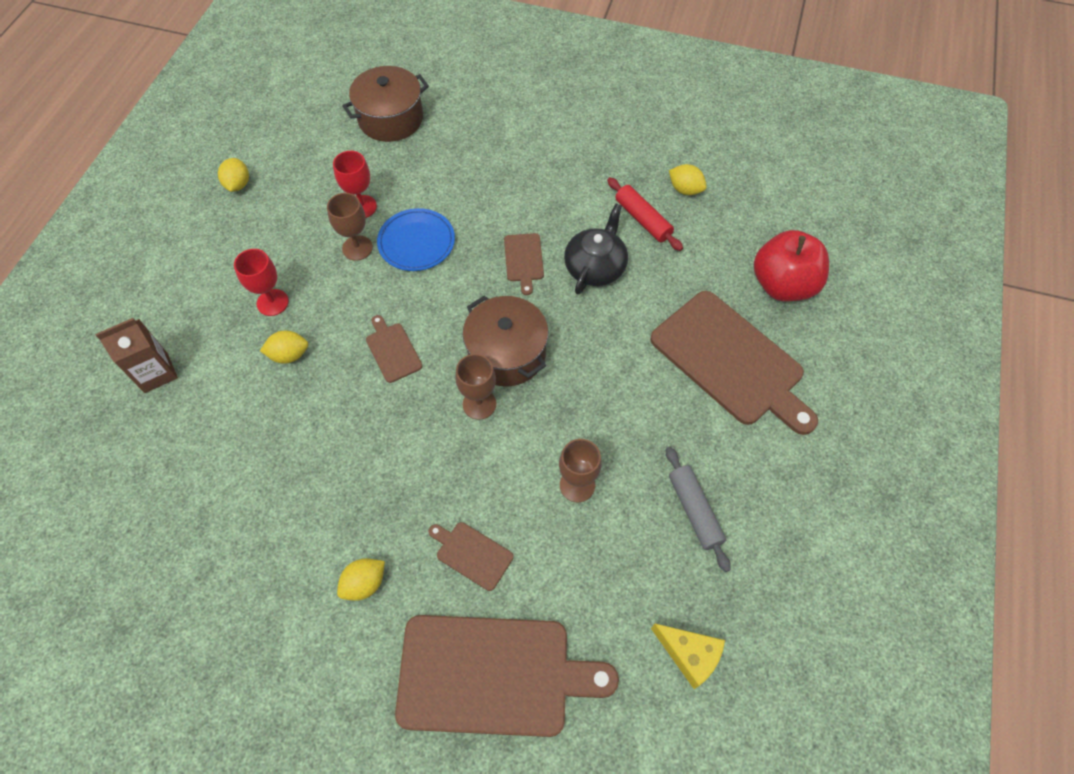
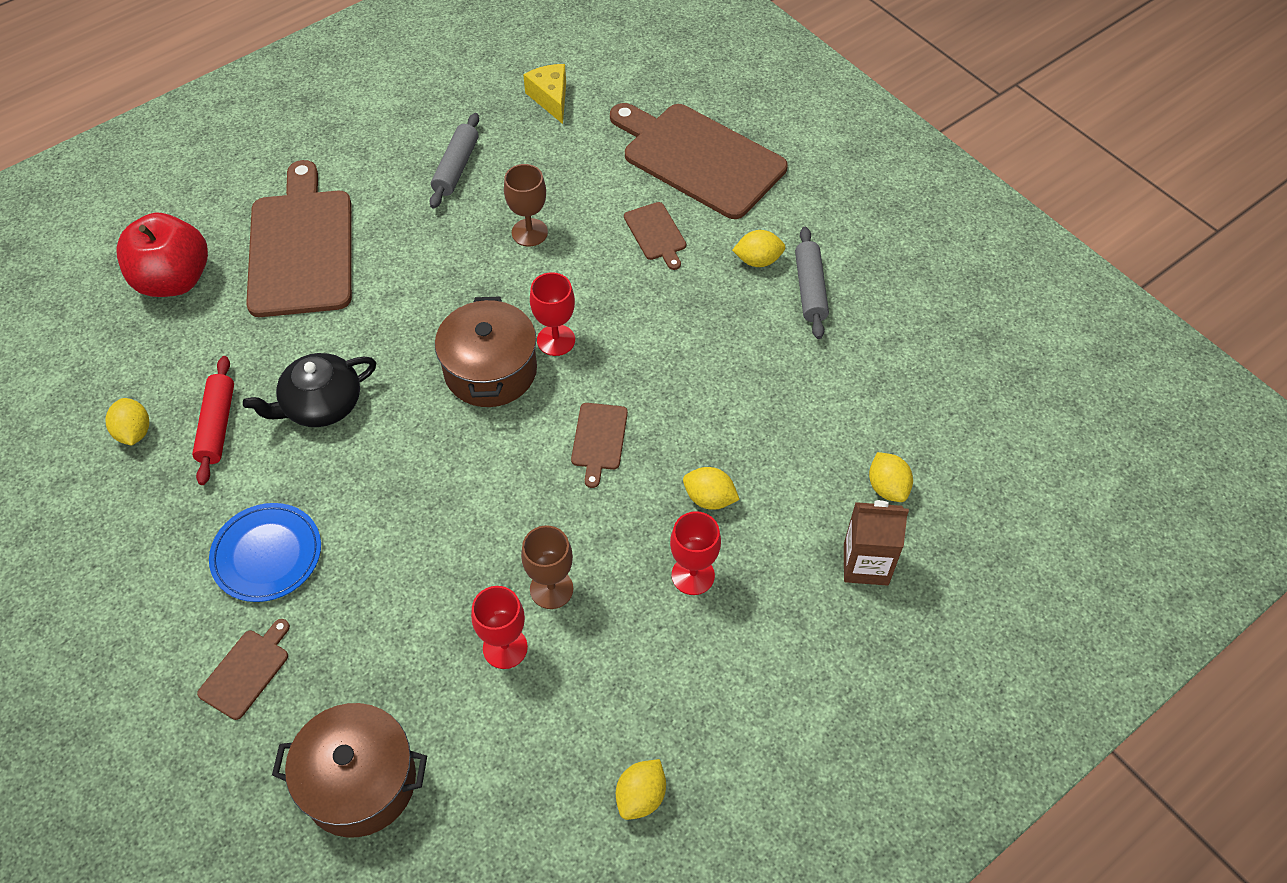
camera: 145 degrees left, 5 degrees down
(160, 436) = (887, 487): none -> yellow lemon
(301, 582) = (810, 289): none -> grey rolling pin
(416, 242) = (479, 553): blue plate -> blue plate (267, 555)
(479, 404) = (556, 340): brown goblet -> red goblet
(523, 260) = (384, 457): brown cutting board -> brown cutting board (246, 671)

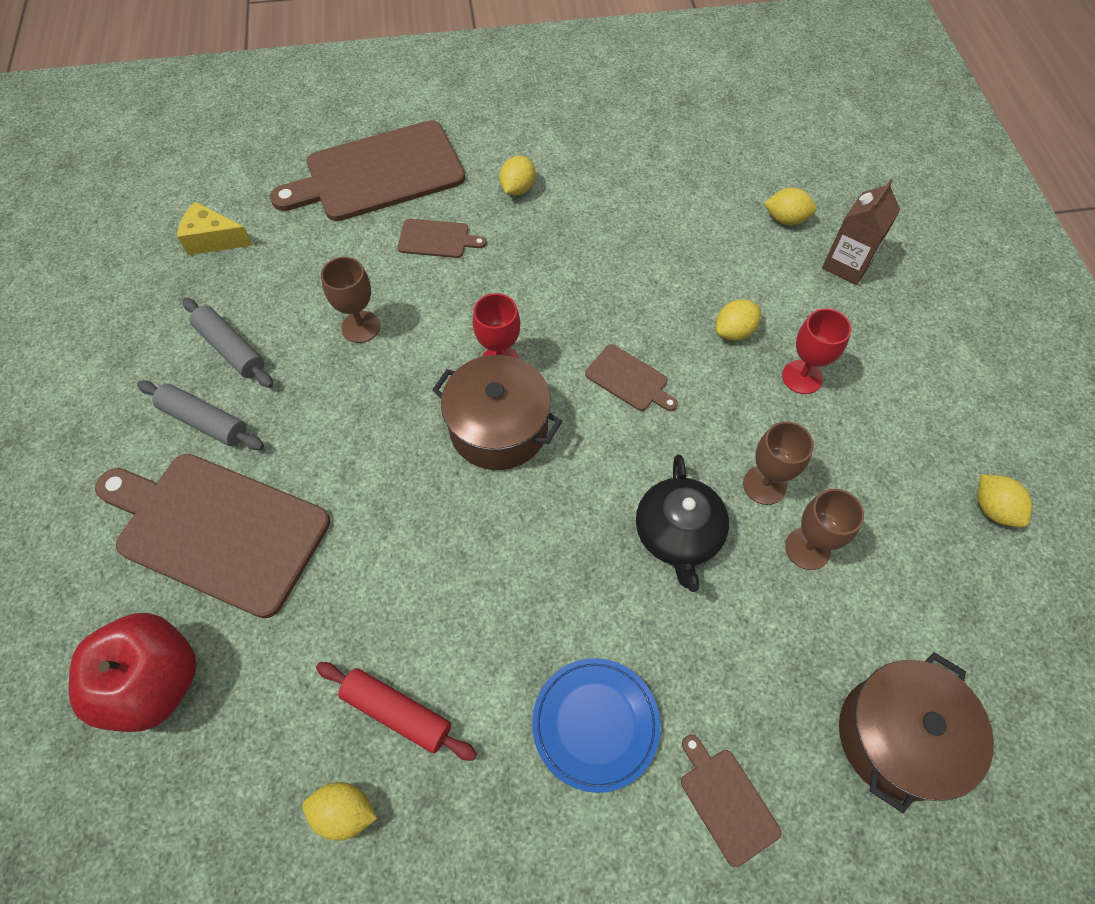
camera: 60 degrees left, 5 degrees up
(321, 404) = (439, 594): black teapot -> black teapot (678, 534)
(505, 648) = (807, 548): red goblet -> brown goblet
(810, 289) = (571, 172): grey rolling pin -> grey rolling pin (204, 421)

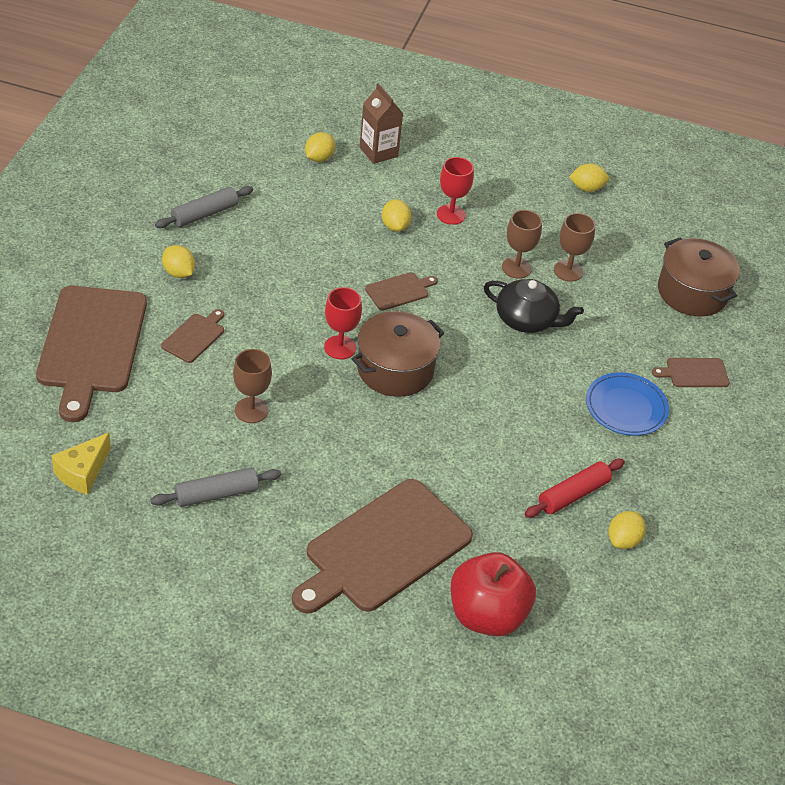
camera: 70 degrees left, 15 degrees down
(204, 421) = (279, 530): grey rolling pin -> grey rolling pin (204, 214)

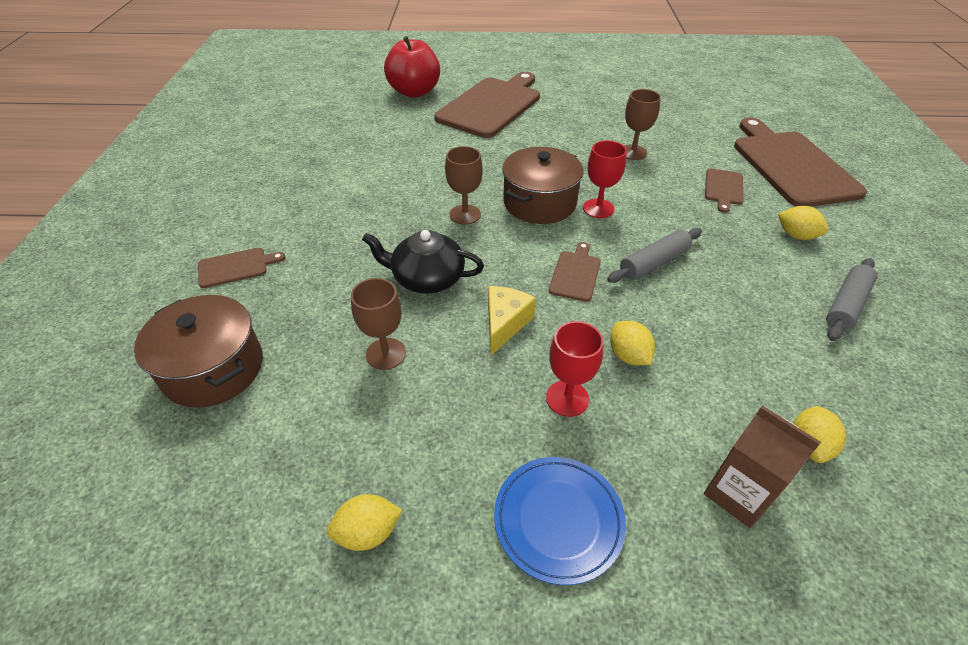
camera: 170 degrees right, 0 degrees up
(82, 472) = (706, 103): yellow cheese -> yellow cheese (505, 324)
(216, 494) = (615, 109): grey rolling pin -> grey rolling pin (654, 263)
(399, 291) = (575, 274): brown cutting board -> brown cutting board turned 150 degrees clockwise
(516, 268) = (454, 339): brown goblet -> brown goblet (465, 214)
(573, 494) = (363, 154): red rolling pin -> none
(623, 540) = (323, 137): yellow lemon -> none
(626, 407) = (315, 220): blue plate -> blue plate (558, 520)

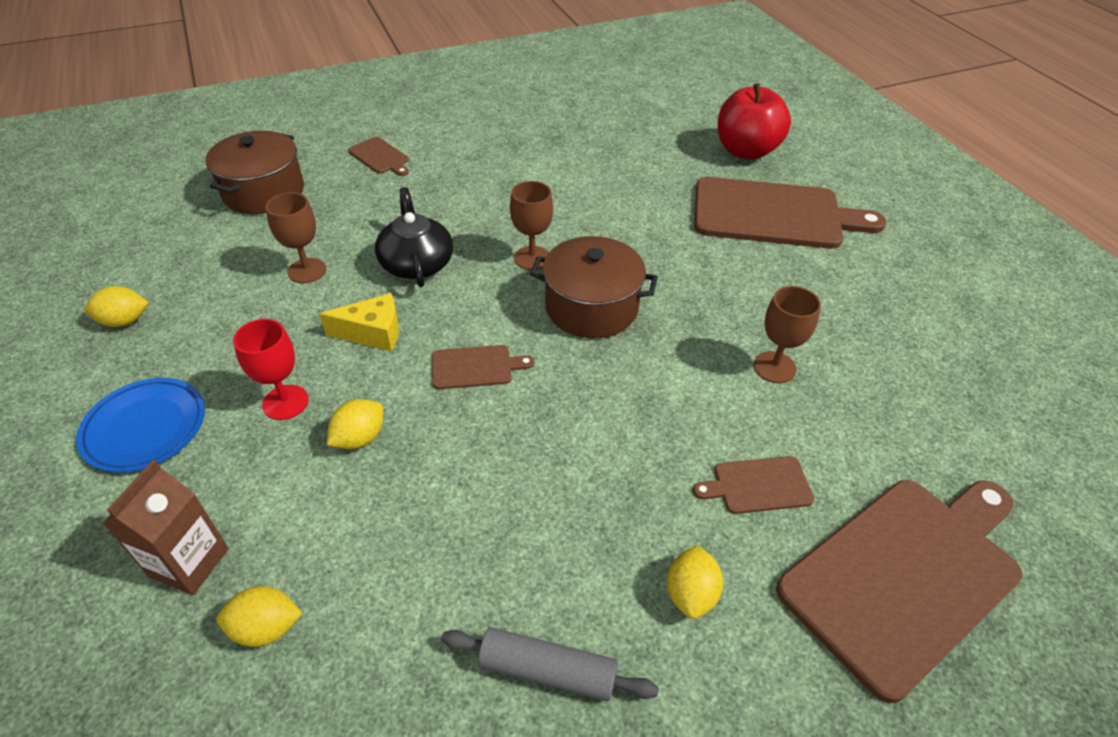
camera: 65 degrees right, 0 degrees up
(368, 532) = (124, 321): yellow lemon -> yellow lemon turned 60 degrees counterclockwise
(598, 208) = (614, 360): red goblet -> none
(654, 263) = (532, 433): grey rolling pin -> none

